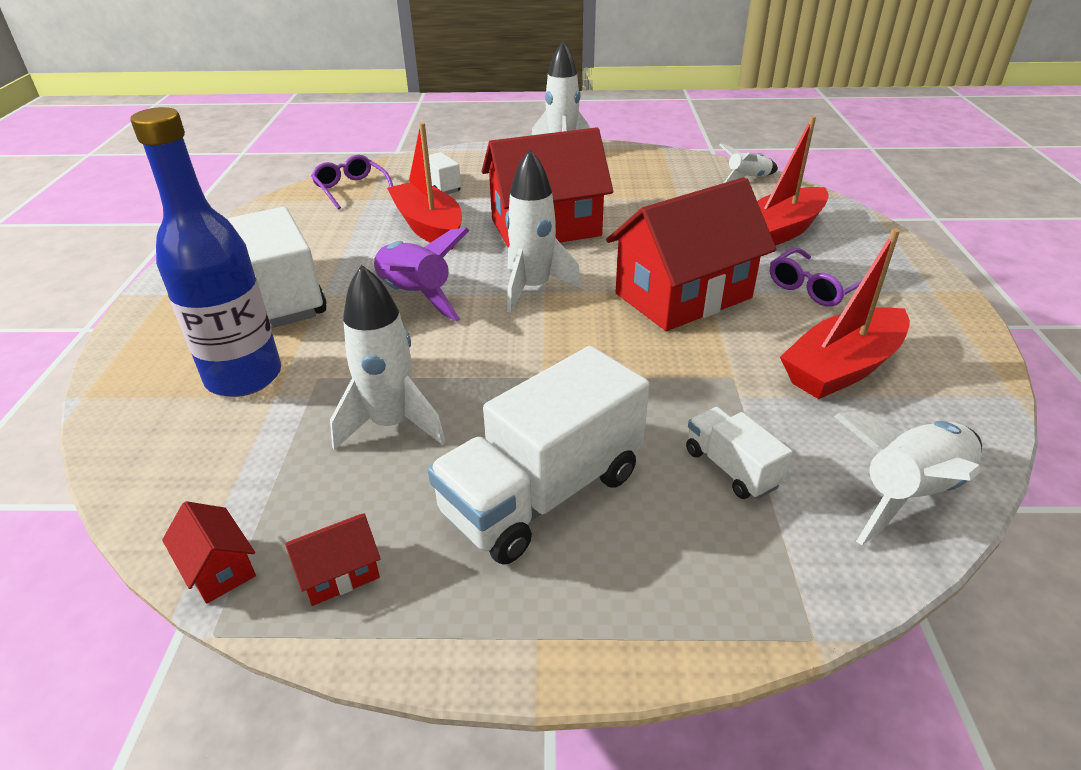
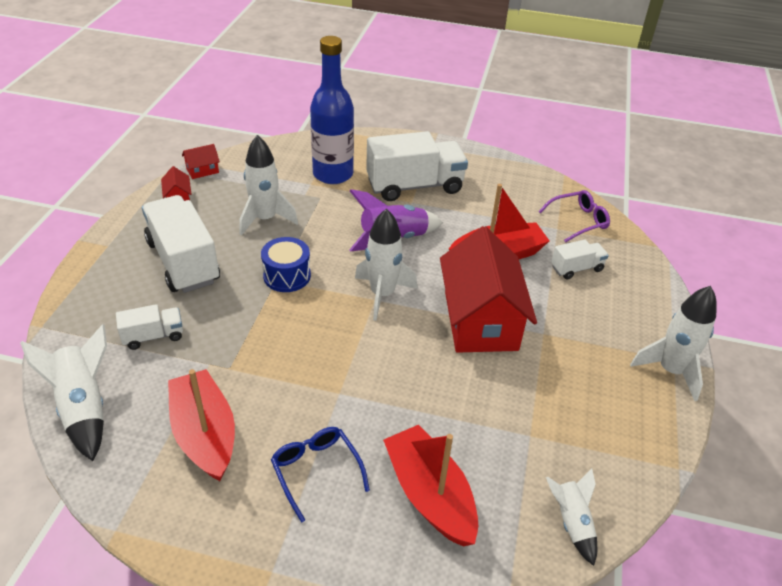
camera: 100 degrees right, 5 degrees up
(530, 369) = (287, 276): none -> blue drum
(683, 296) = (339, 375): red house -> none
(813, 288) = (316, 470): purple glasses -> blue glasses

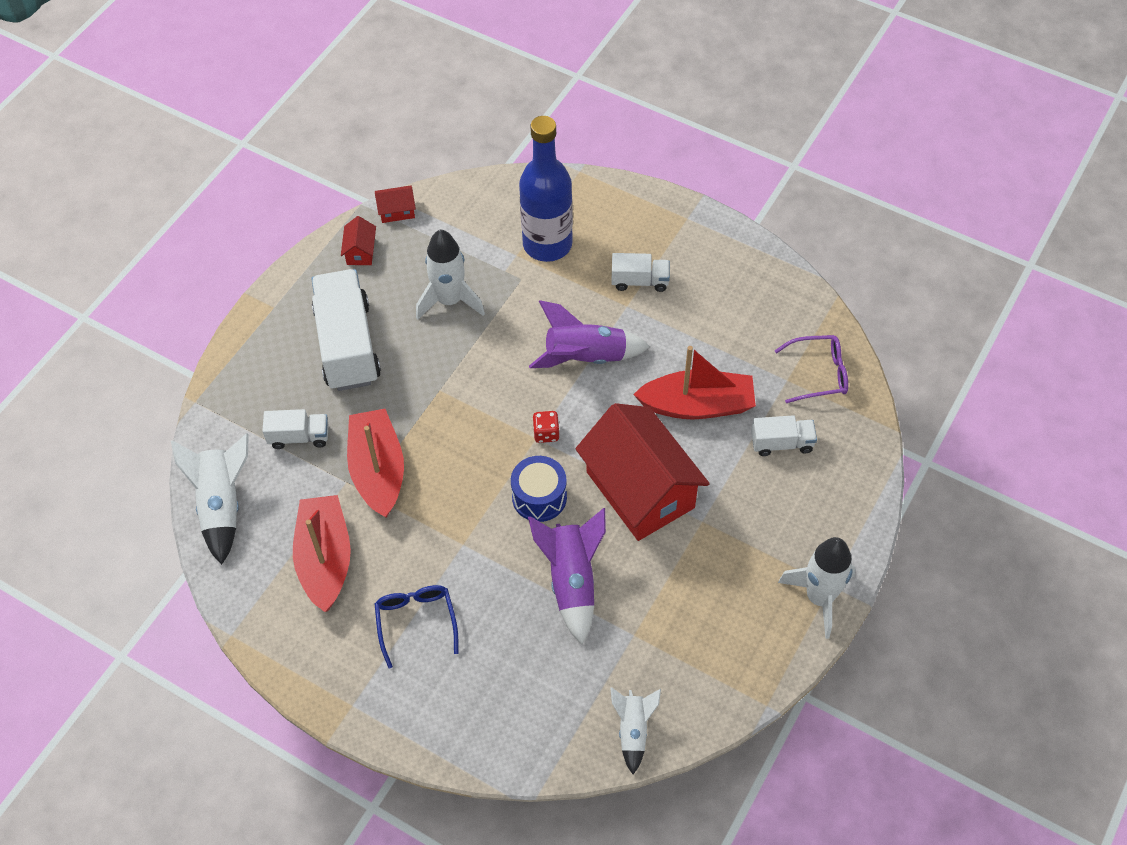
camera: 20 degrees right, 15 degrees up
(287, 276) = (451, 387): blue drum -> blue drum (539, 497)
(382, 294) = (546, 433): white rocket -> red dice
(414, 186) = (639, 281): white truck -> white truck, size x0.50
(430, 494) = (512, 671): red boat -> red boat (378, 470)
(453, 402) = (571, 580): none -> purple rocket
(480, 320) = (640, 490): red house -> red house turned 45 degrees counterclockwise

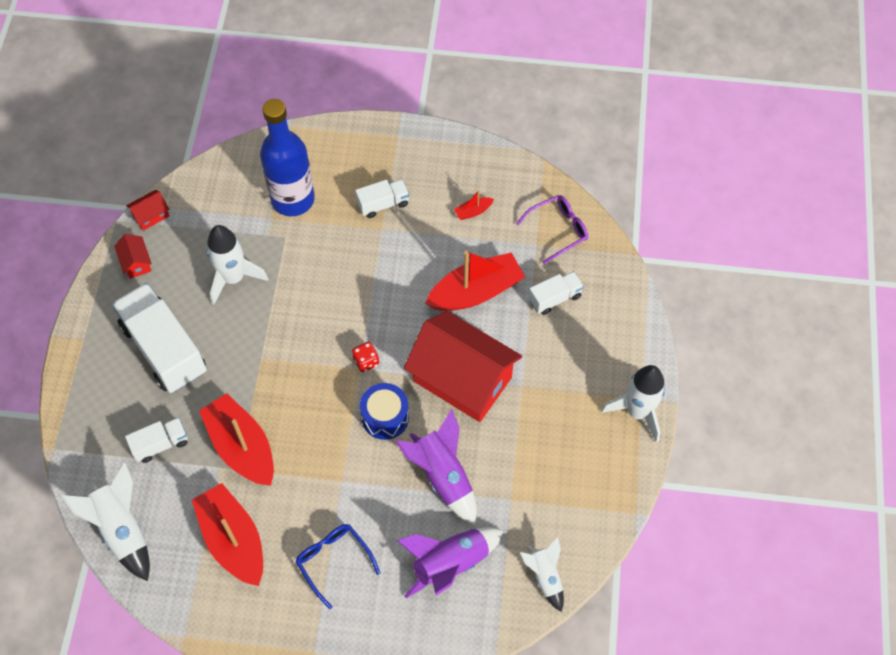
camera: 25 degrees left, 5 degrees up
(585, 357) = (368, 285): purple rocket -> purple rocket (450, 564)
(733, 322) = (473, 211): none -> red boat

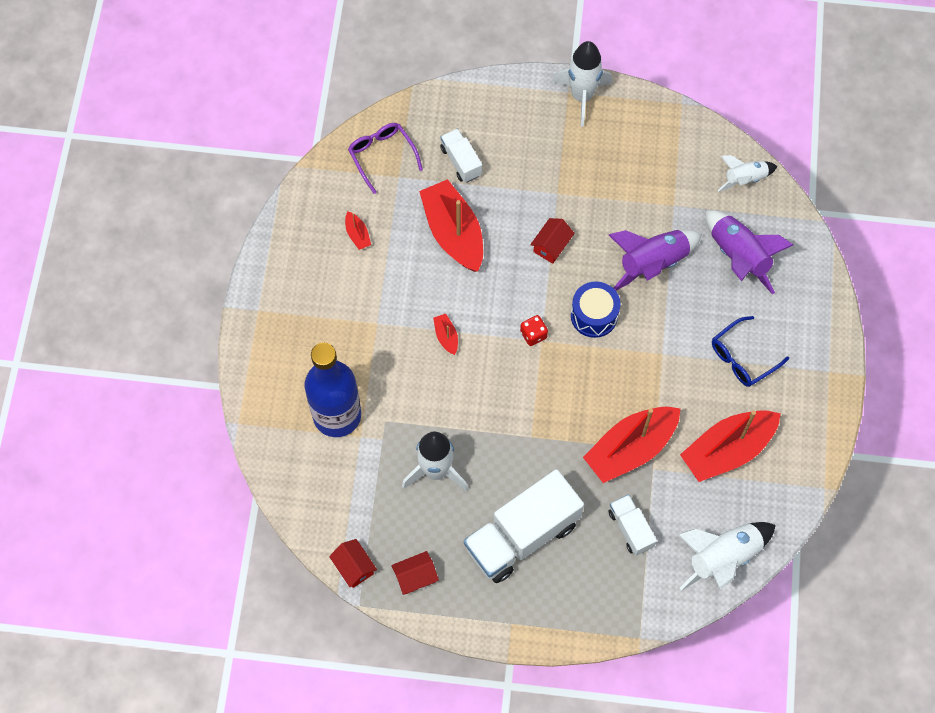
camera: 90 degrees left, 5 degrees up
(366, 286) = (446, 336): none -> red boat
(383, 204) = (346, 323): white truck -> none
(462, 379) = (551, 246): red house -> red house, size x0.40

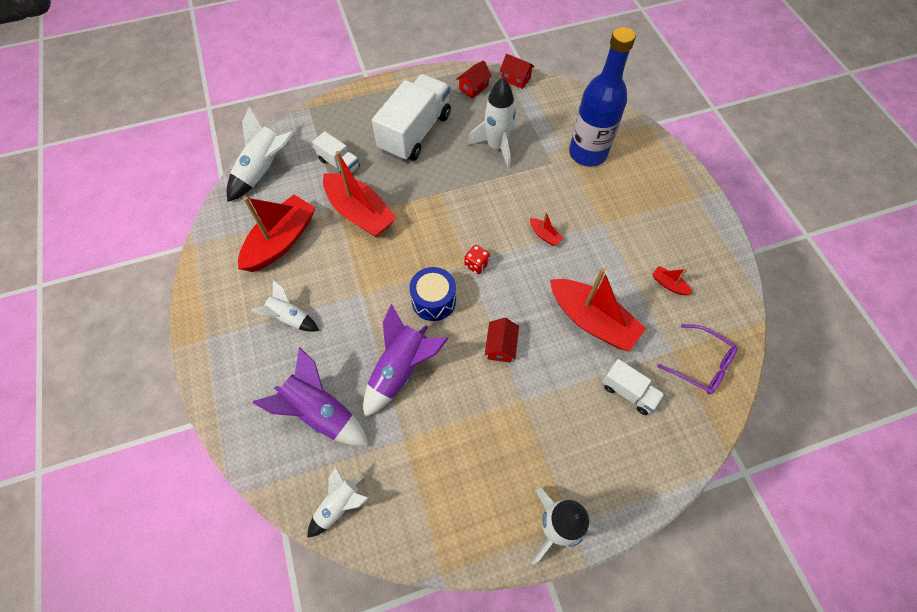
camera: 155 degrees right, 5 degrees down
(630, 449) = (360, 213): red boat -> red boat turned 105 degrees clockwise
(742, 358) = (289, 318): blue glasses -> white rocket

